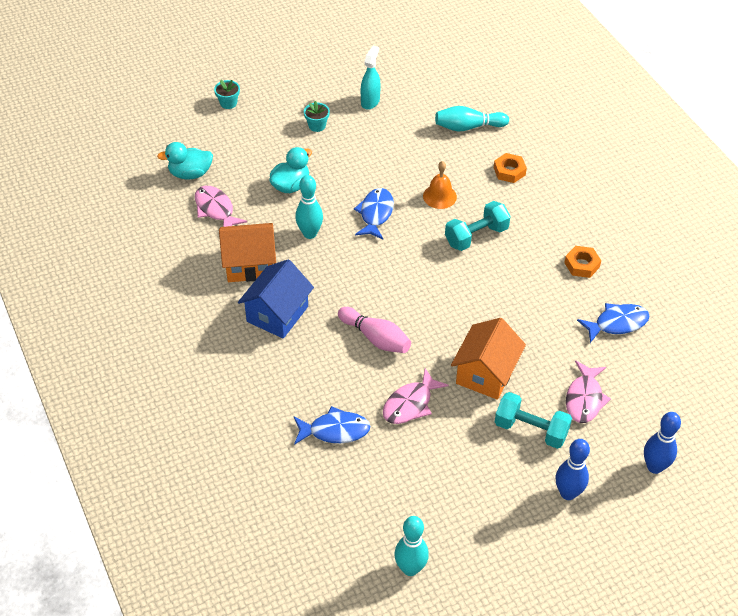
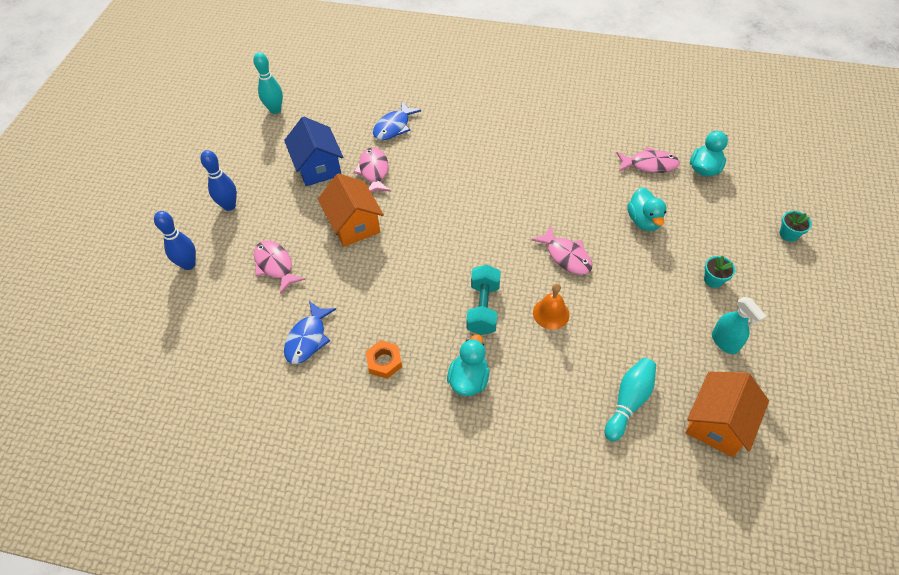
camera: 130 degrees right, 5 degrees up
(249, 264) = (574, 156): orange house -> orange house (717, 423)
(277, 314) = (513, 147): blue house -> blue house (318, 167)
(310, 234) = (578, 204): turquoise bowling pin -> none
(375, 214) = (566, 256): blue fish -> pink fish
(376, 338) = (443, 185): pink bowling pin -> none
(509, 171) = (539, 391): orange nut -> none
(531, 430) = (288, 218): turquoise dumbbell -> none
(541, 211) = (468, 379): none -> turquoise duck

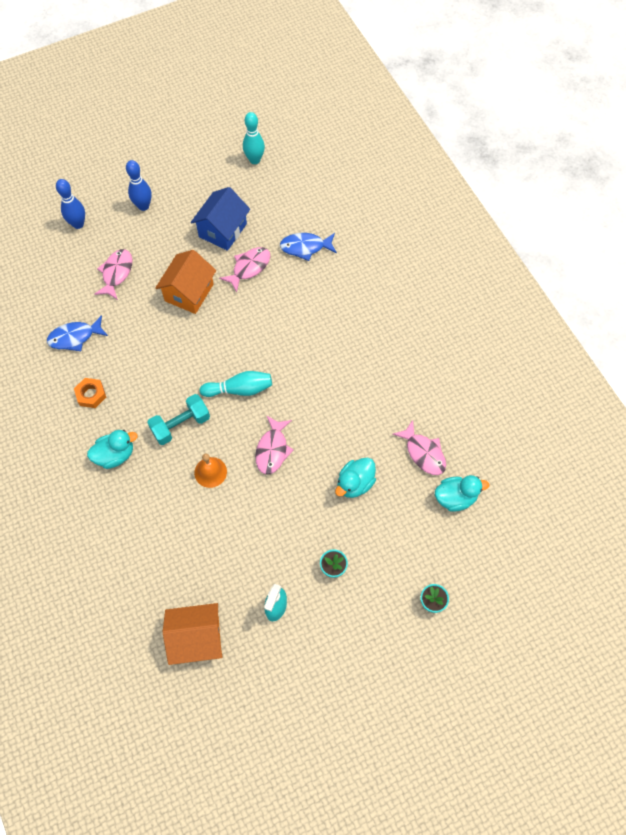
camera: 50 degrees right, 10 degrees up
(628, 401) = (172, 568): turquoise bowling pin -> turquoise bowling pin (239, 389)

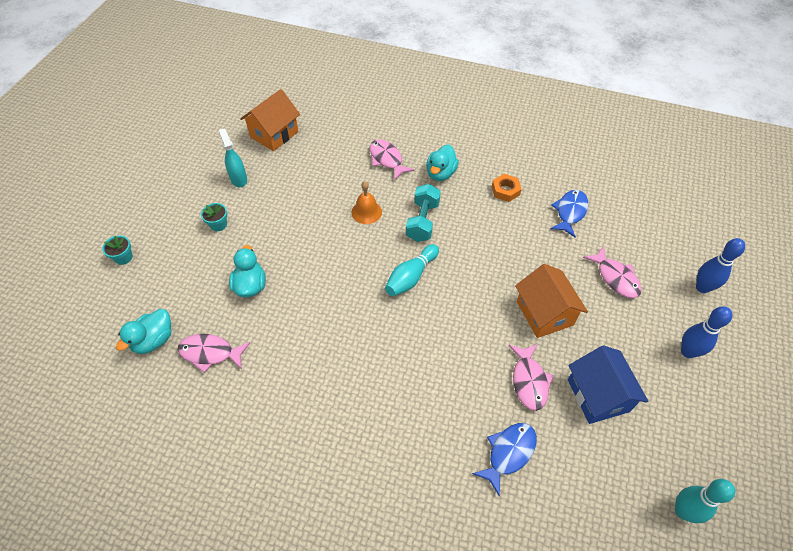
camera: 135 degrees right, 10 degrees down
(272, 449) = (338, 258): pink fish -> pink fish (387, 159)

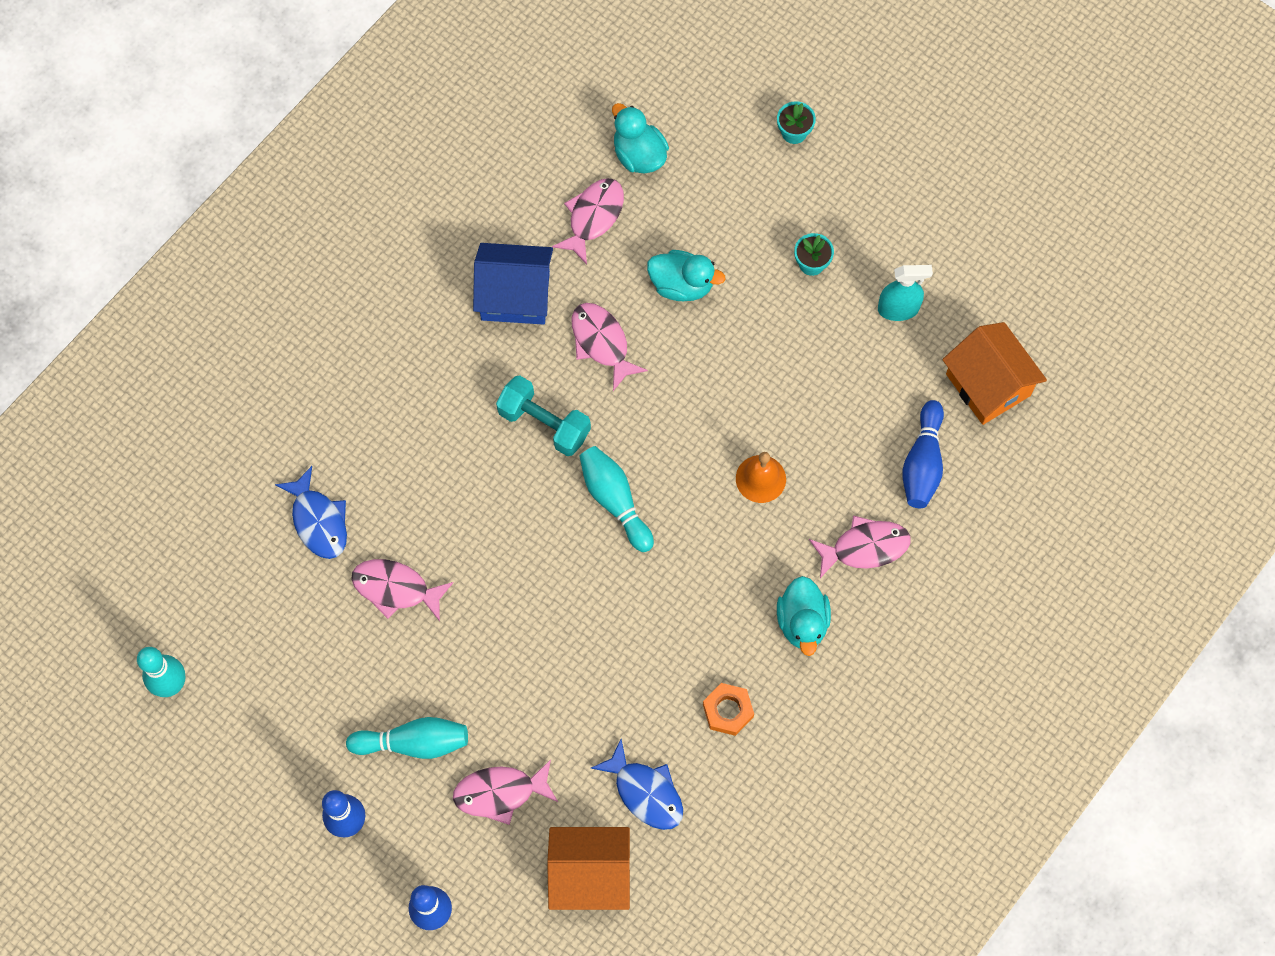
camera: 110 degrees right, 15 degrees up
(306, 317) = (602, 343): none -> pink fish
(329, 148) = (922, 463): none -> blue bowling pin
(422, 221) = (711, 555): turquoise dumbbell -> turquoise dumbbell (544, 423)
(440, 173) = (802, 622): turquoise duck -> turquoise duck turned 135 degrees counterclockwise
(544, 313) = (484, 658): orange house -> orange house (590, 875)
(598, 395) = (341, 665): blue house -> blue house (515, 295)
(617, 333) = (414, 742): none -> turquoise bowling pin

